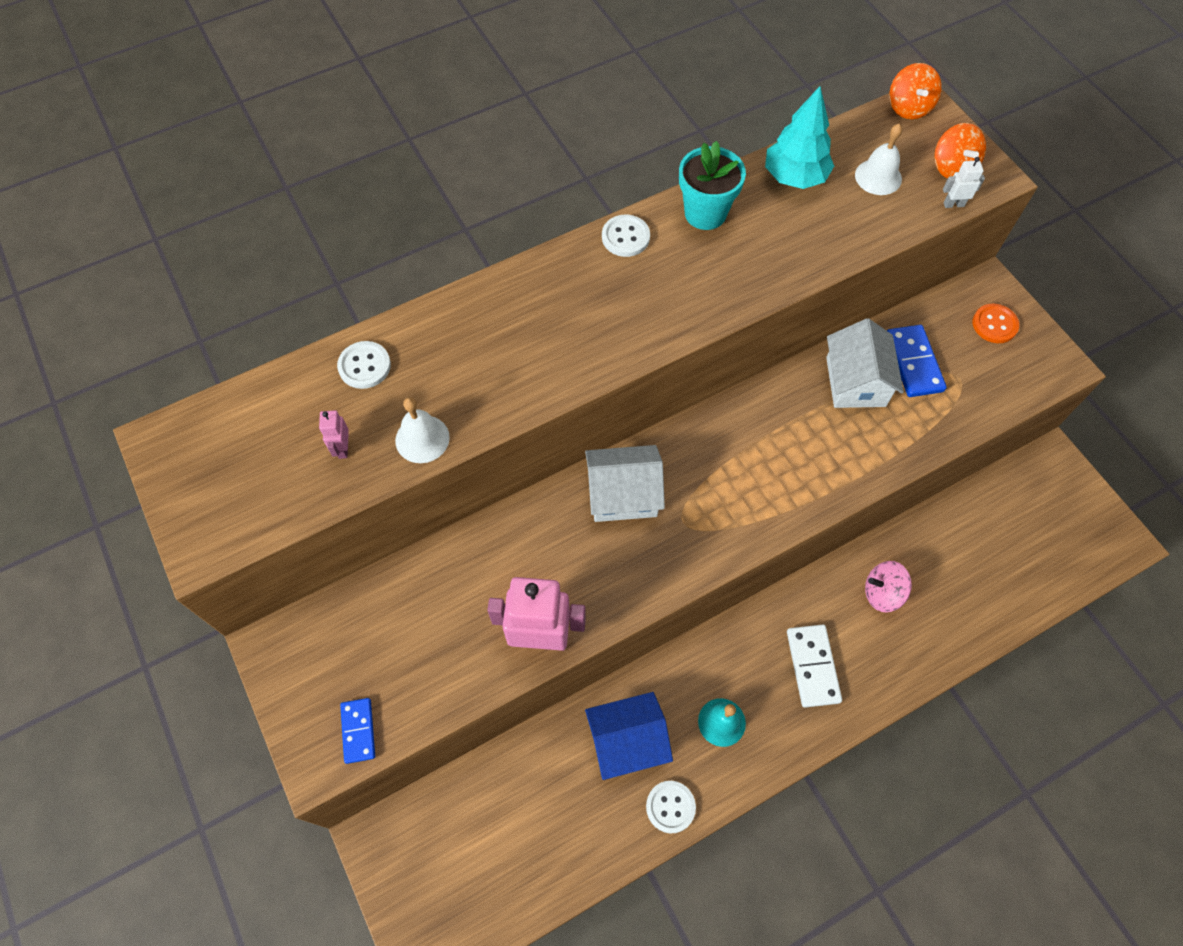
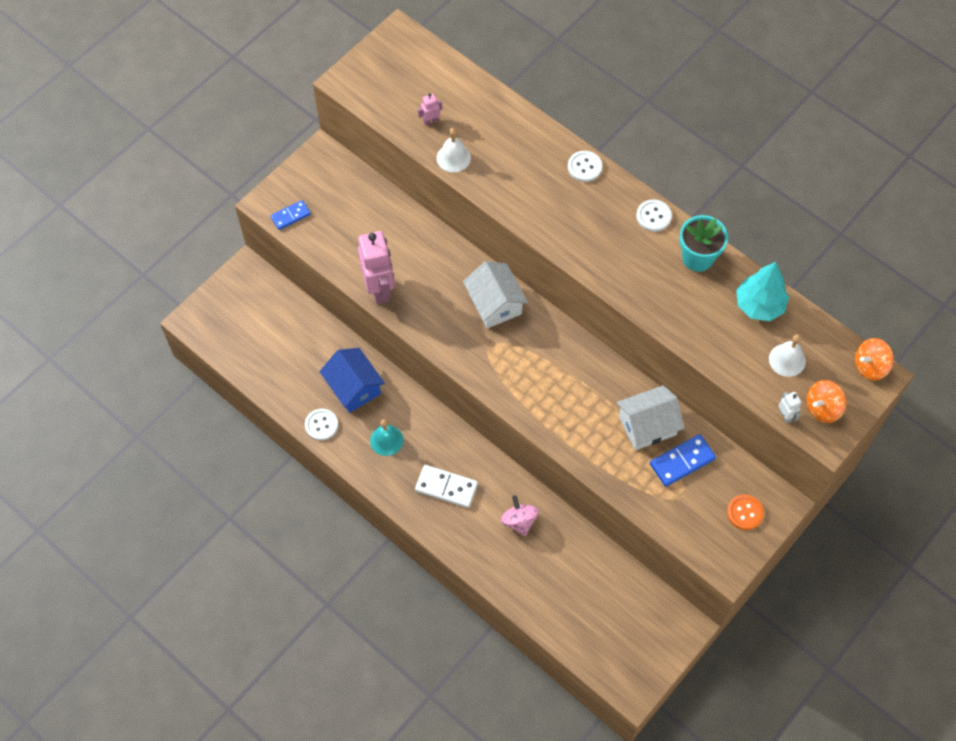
camera: 70 degrees right, 0 degrees up
(364, 366) = (489, 109): white button -> white button (584, 167)
(813, 666) = (446, 487): white domino -> white domino turned 45 degrees clockwise

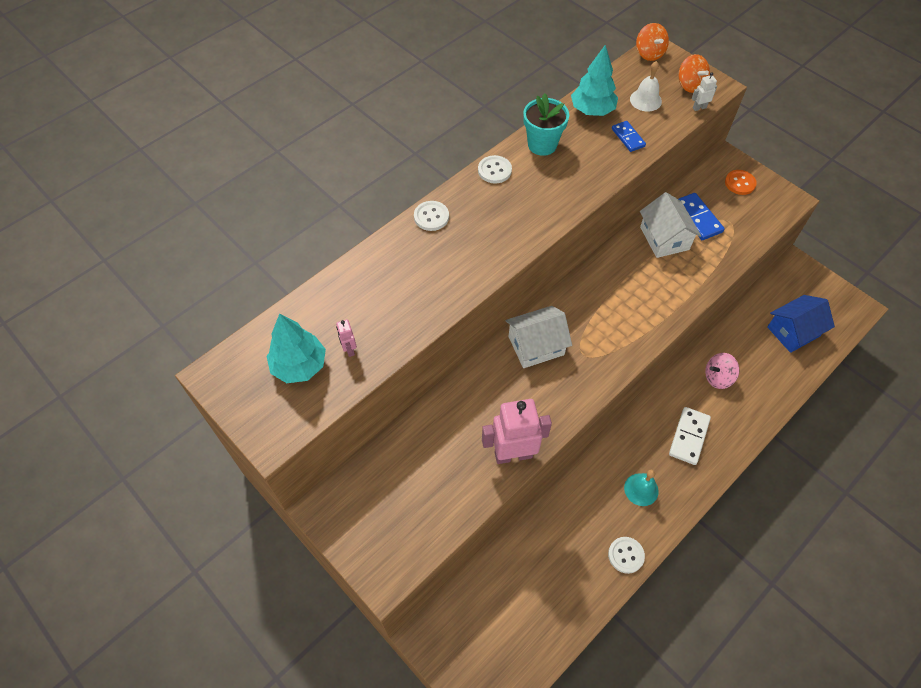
camera: 85 degrees left, 5 degrees down
(291, 216) = (406, 549): blue domino -> blue domino (628, 137)
(354, 387) = (581, 519): blue house -> blue house (793, 331)
(412, 89) = (299, 365): none -> turquoise tree
(453, 157) = (403, 330): white bell -> none

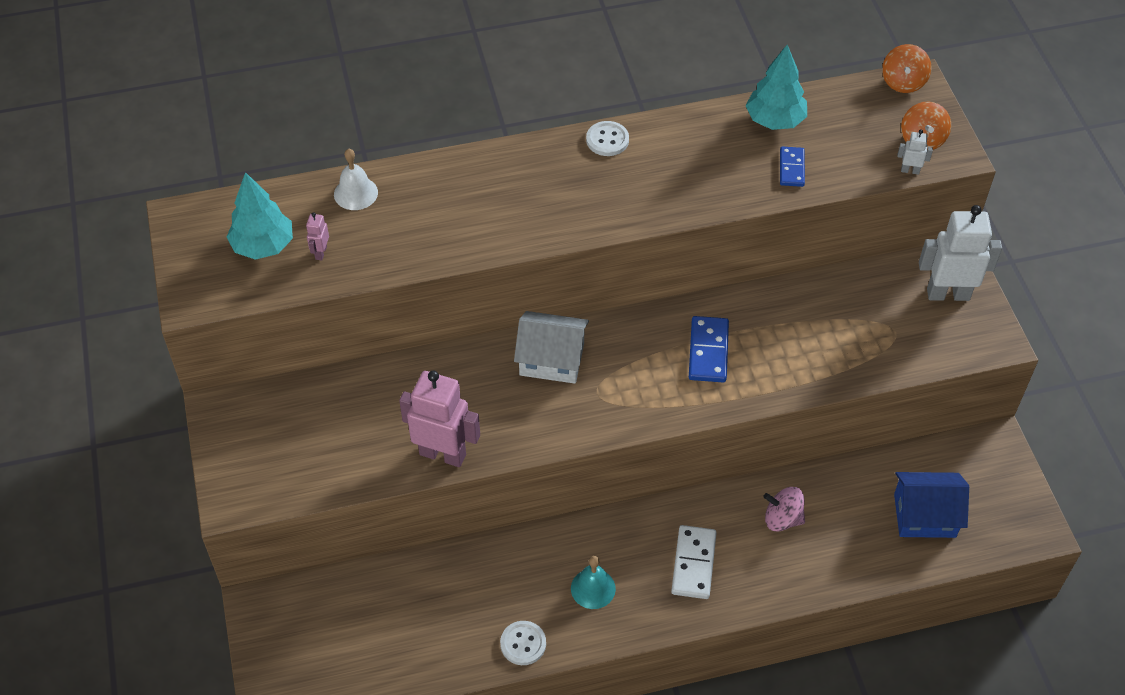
camera: 30 degrees right, 5 degrees down
(431, 217) = (500, 159): white button -> none
(542, 145) = (684, 134): turquoise flower pot -> none
(645, 100) = (850, 135): white bell -> white bell (355, 193)
(664, 238) = (796, 314): white house -> none
(689, 437) = (694, 564): white domino -> white domino turned 45 degrees counterclockwise
(697, 218) = (857, 310): blue domino -> blue domino (708, 351)
(740, 183) = (948, 294): orange button -> white robot

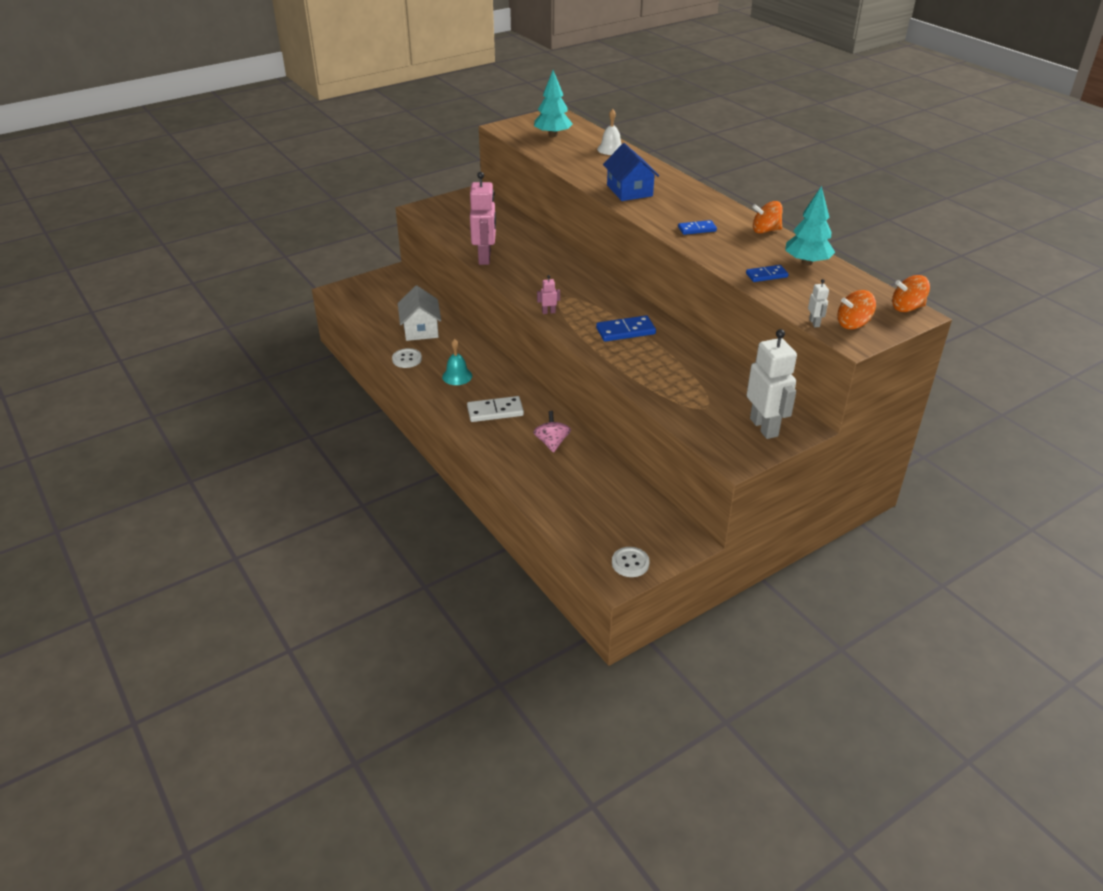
camera: 70 degrees right, 15 degrees down
(320, 253) = (560, 149): pink robot -> pink robot (548, 312)
(552, 359) = (577, 278): white house -> white house (421, 329)
(607, 140) = (725, 209): white button -> white button (630, 563)
(649, 188) = (697, 229): none -> blue domino
(681, 125) = (765, 230): none -> orange spinning top
(924, 515) = (594, 511): blue house -> blue house (629, 190)

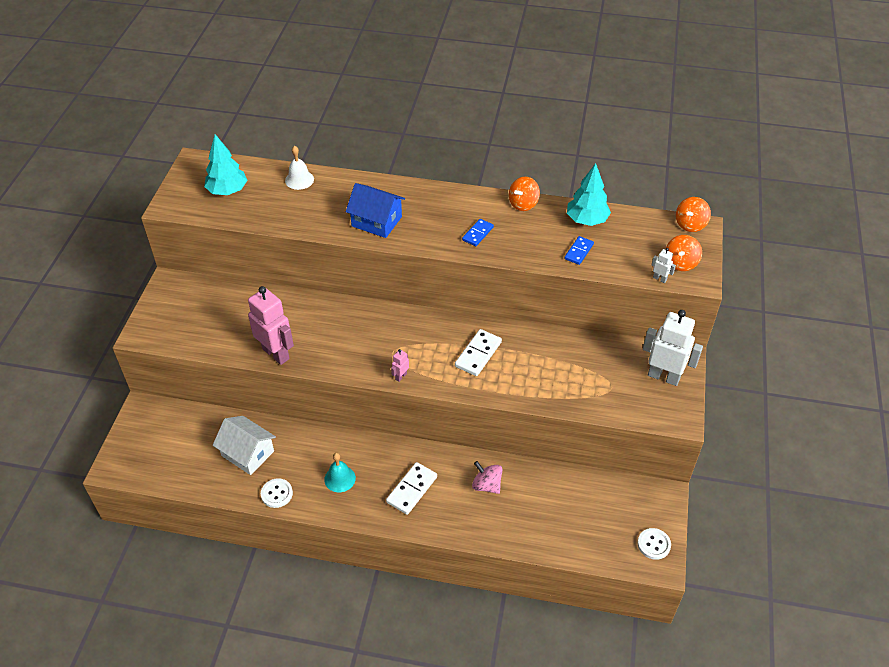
camera: 45 degrees left, 10 degrees up
(625, 331) = (478, 354): blue domino -> white domino

